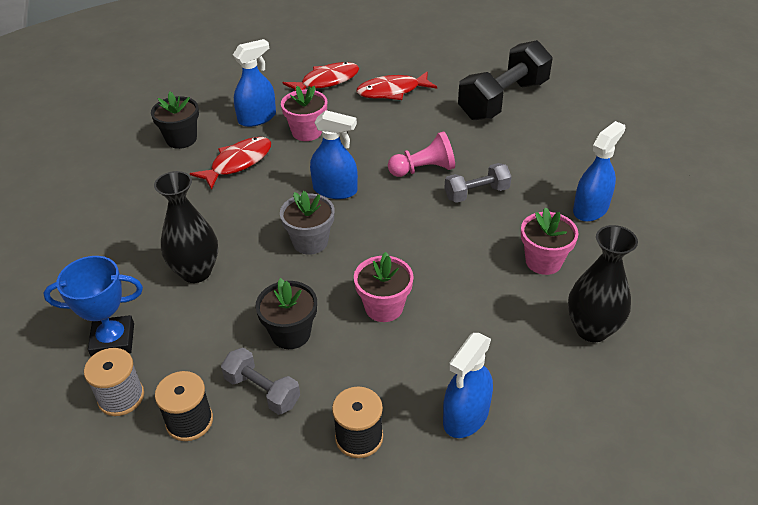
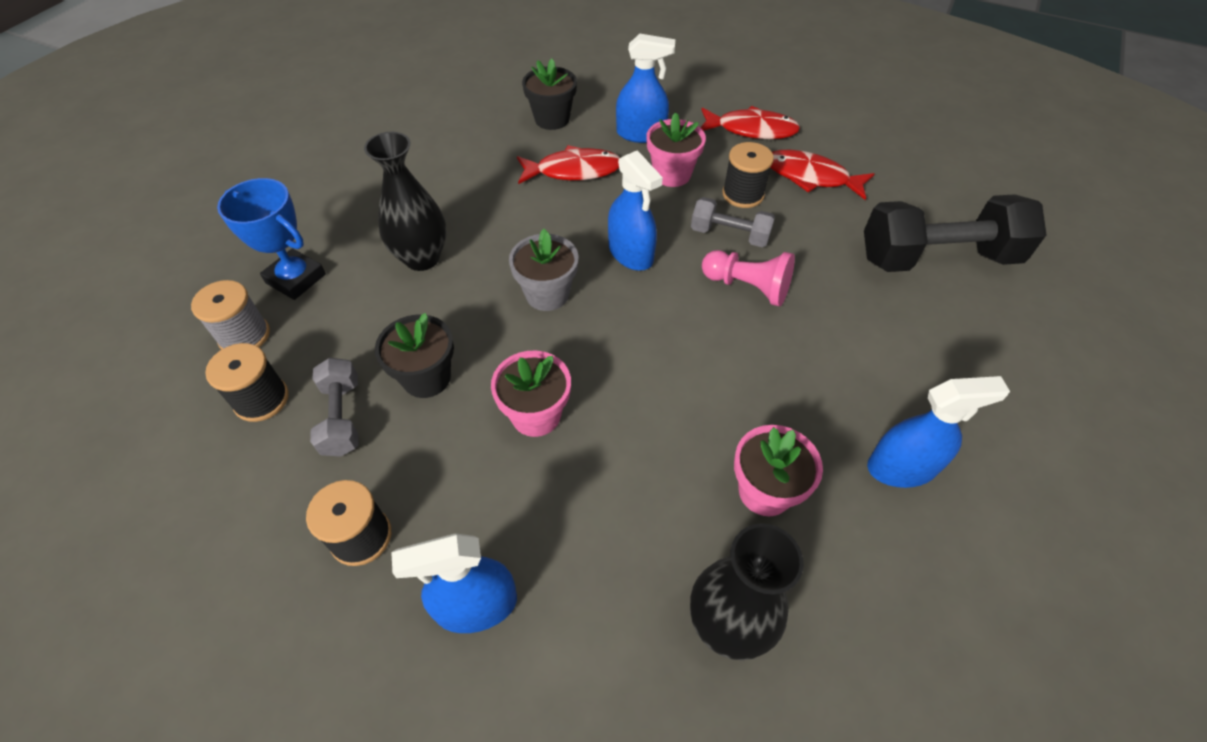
camera: 40 degrees right, 10 degrees up
(363, 121) = (743, 194): none -> black spool
(476, 193) = (777, 353): grey dumbbell -> grey dumbbell (729, 235)

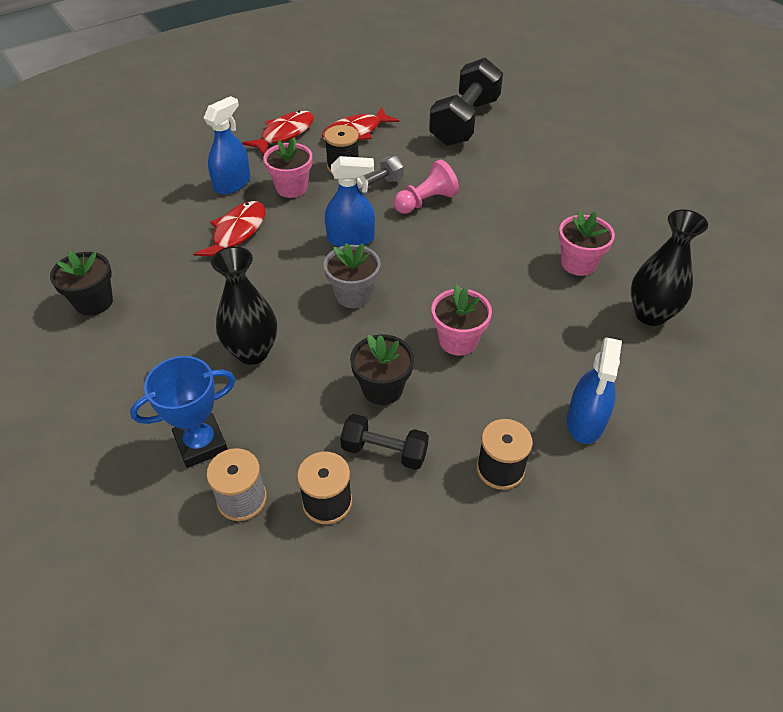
camera: 60 degrees left, 5 degrees down
(342, 417) = (384, 451): grey dumbbell -> black dumbbell
(552, 119) = (162, 220): black flower pot -> black flower pot (94, 302)
(901, 467) = (593, 207): blue spray bottle -> none

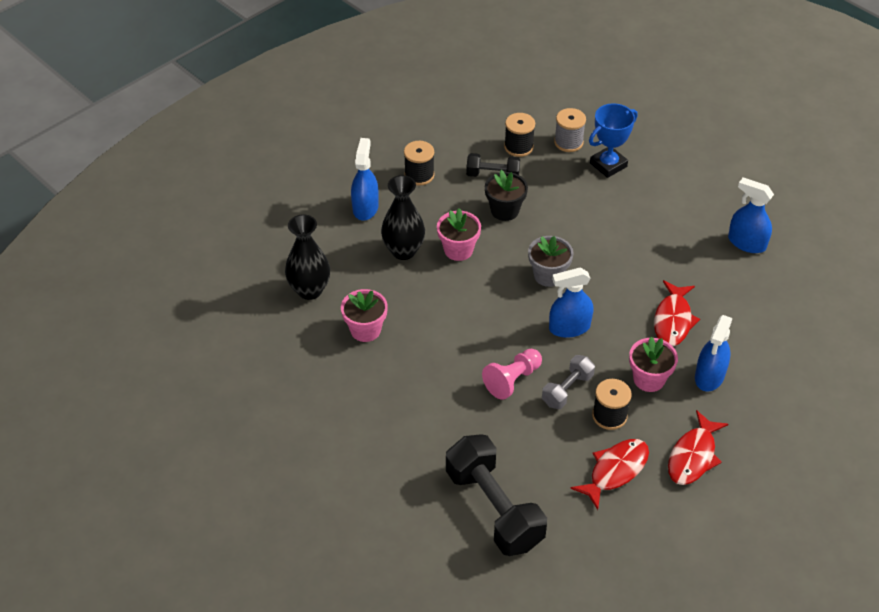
camera: 170 degrees right, 0 degrees up
(94, 302) = (746, 243): black flower pot -> blue spray bottle
(252, 352) = (605, 222): black vase -> black vase (403, 251)
(464, 122) = (494, 508): black dumbbell -> black dumbbell turned 45 degrees counterclockwise

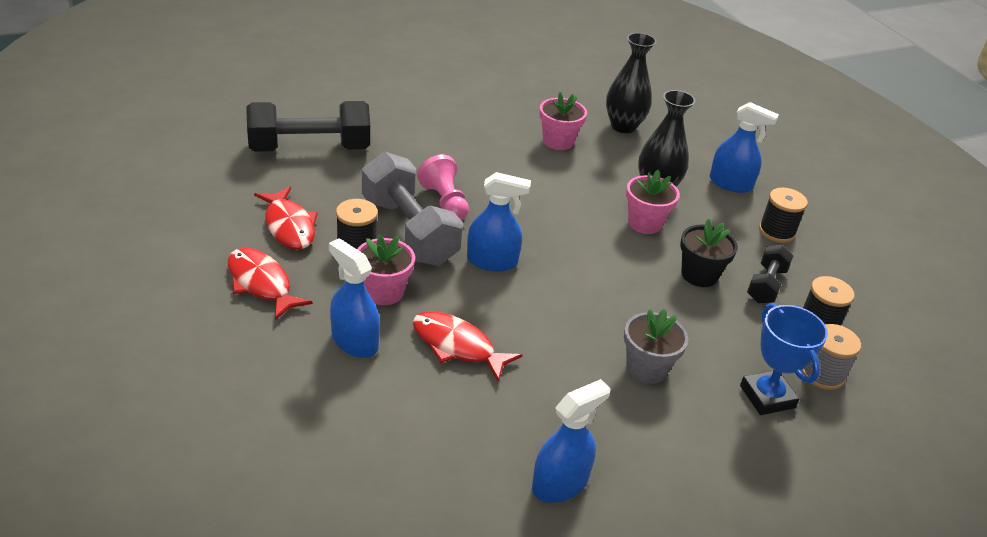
camera: 105 degrees right, 10 degrees down
(548, 275) = (578, 273): grey flower pot -> grey flower pot (646, 368)
(567, 390) = (409, 231): grey dumbbell -> grey dumbbell, size x1.89
(569, 327) = (492, 261): blue spray bottle -> blue spray bottle turned 90 degrees clockwise

